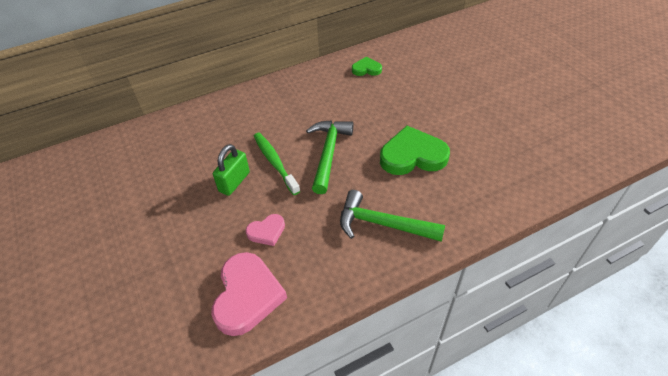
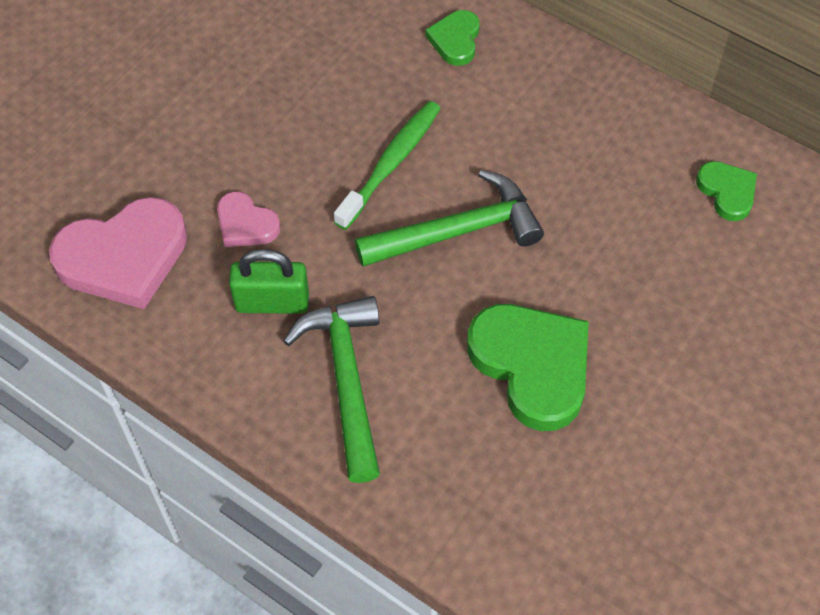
camera: 60 degrees right, 10 degrees up
(227, 116) = (455, 40): none -> green heart
(234, 182) = (318, 130): green padlock -> green padlock (272, 302)

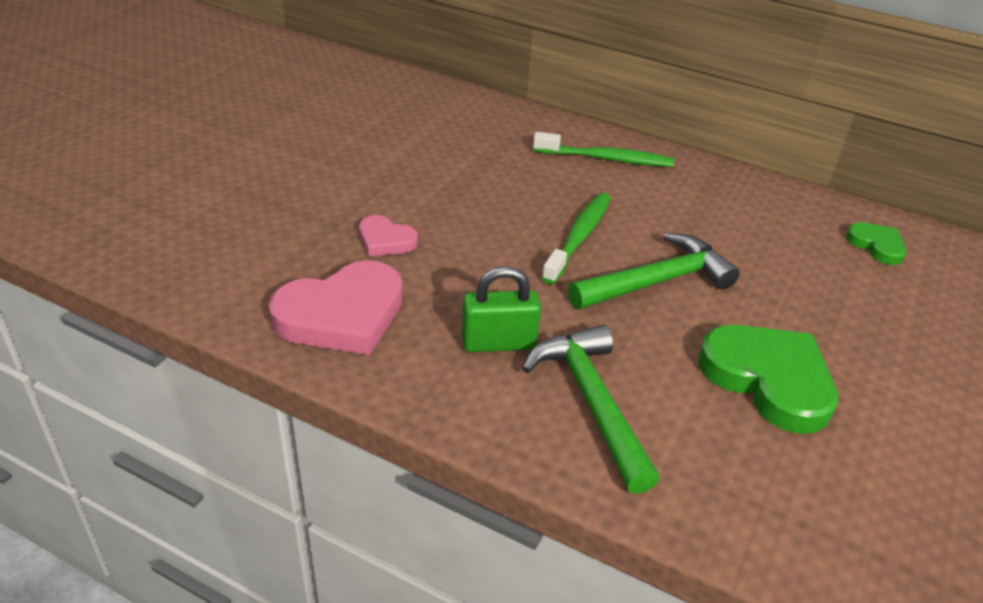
camera: 10 degrees left, 20 degrees down
(246, 224) = (457, 284): pink heart -> pink heart (385, 240)
(455, 40) = (605, 158): green heart -> green toothbrush

